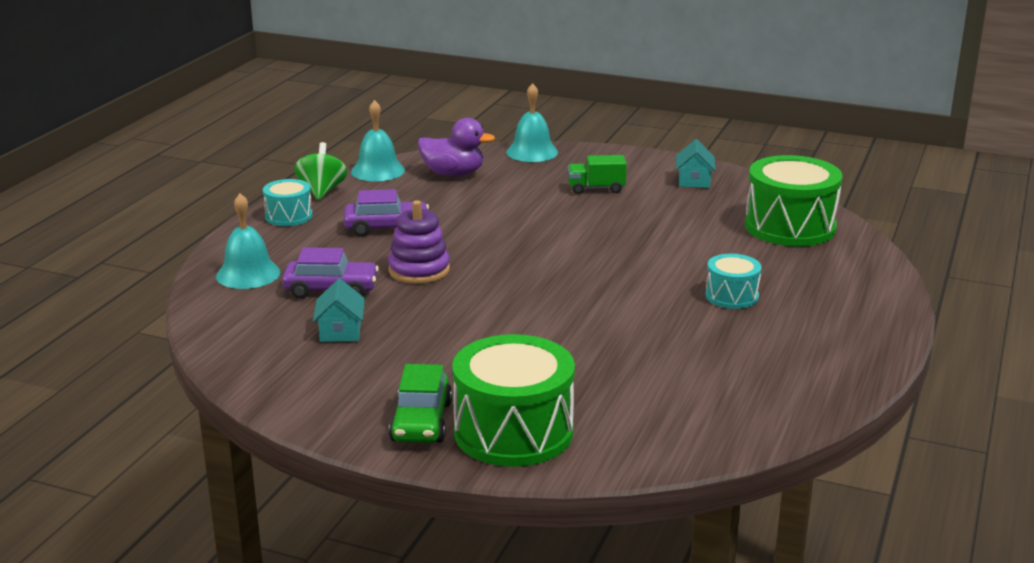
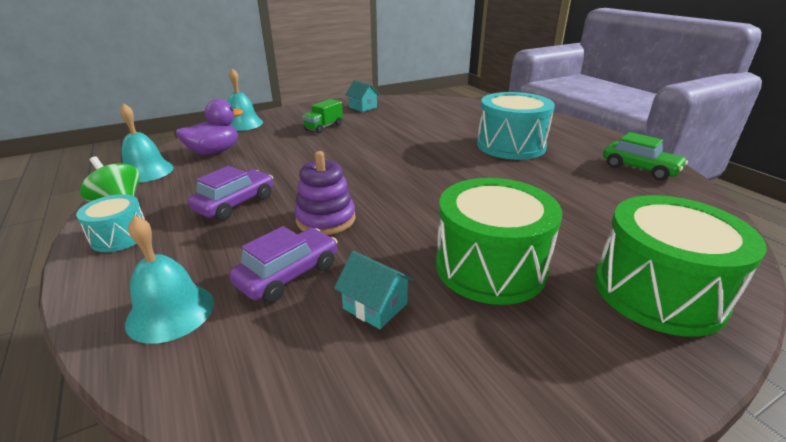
camera: 50 degrees left, 5 degrees up
(421, 422) = (610, 337): green car -> green car (639, 169)
(731, 296) = (510, 146): turquoise drum -> turquoise drum, size x1.89
(790, 227) = (449, 109): green drum -> green drum (490, 267)

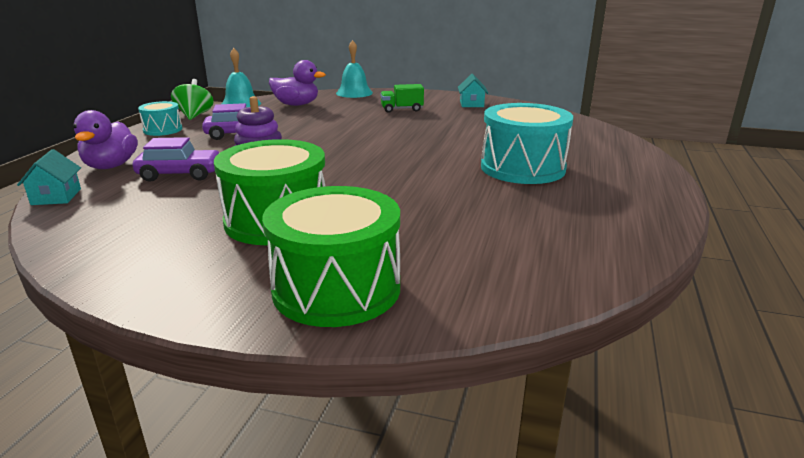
camera: 45 degrees right, 5 degrees down
(170, 312) = (111, 166): turquoise bell -> purple duck
(375, 306) = (178, 204): turquoise house -> turquoise house (56, 197)
(639, 169) = (608, 231): green car -> none

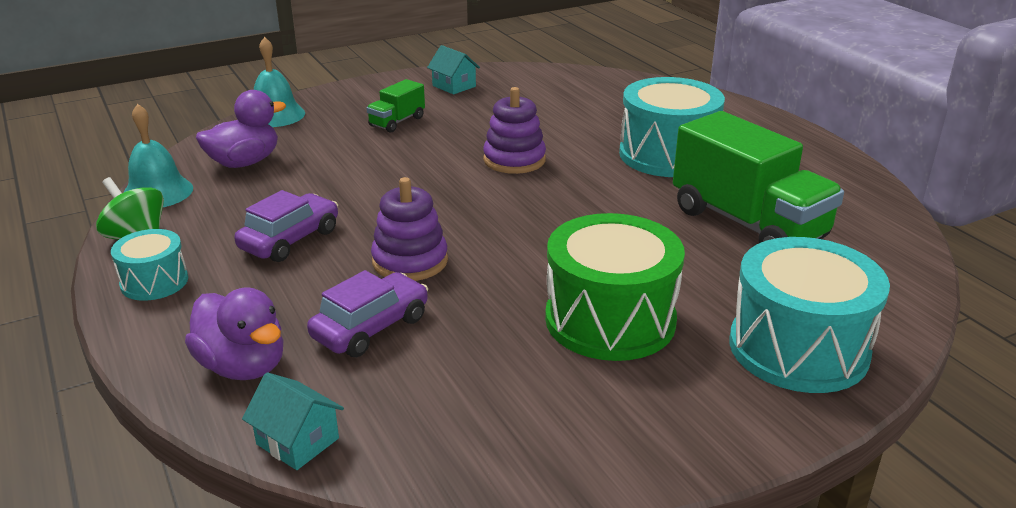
camera: 45 degrees left, 5 degrees up
(336, 288) = (798, 348): green drum -> turquoise drum
(419, 140) = (514, 160): none -> purple stacking toy
(484, 218) = (748, 224): none -> green truck

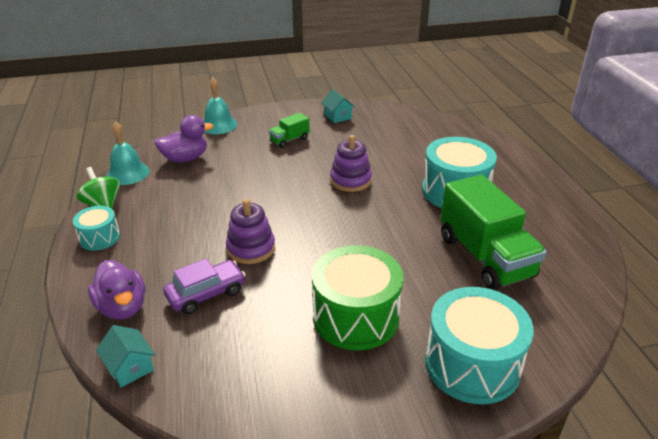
camera: 15 degrees right, 5 degrees up
(290, 240) = (187, 220): purple car -> none

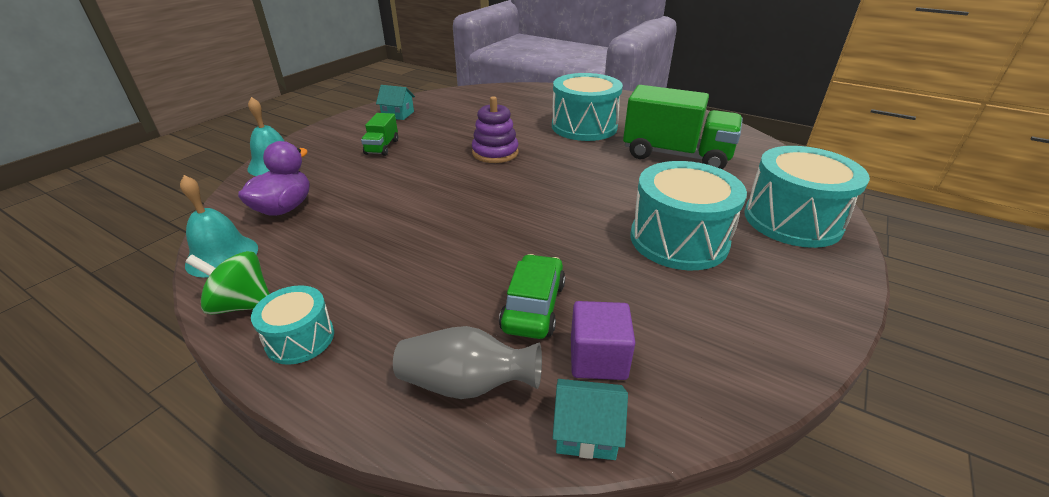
camera: 45 degrees left, 0 degrees up
(122, 307) = (466, 384): purple duck -> grey vase
(189, 342) = (598, 358): none -> purple cube
(206, 294) = (533, 306): purple car -> green car
(251, 248) = (504, 244): purple stacking toy -> none
(355, 316) = (678, 240): green drum -> turquoise drum

